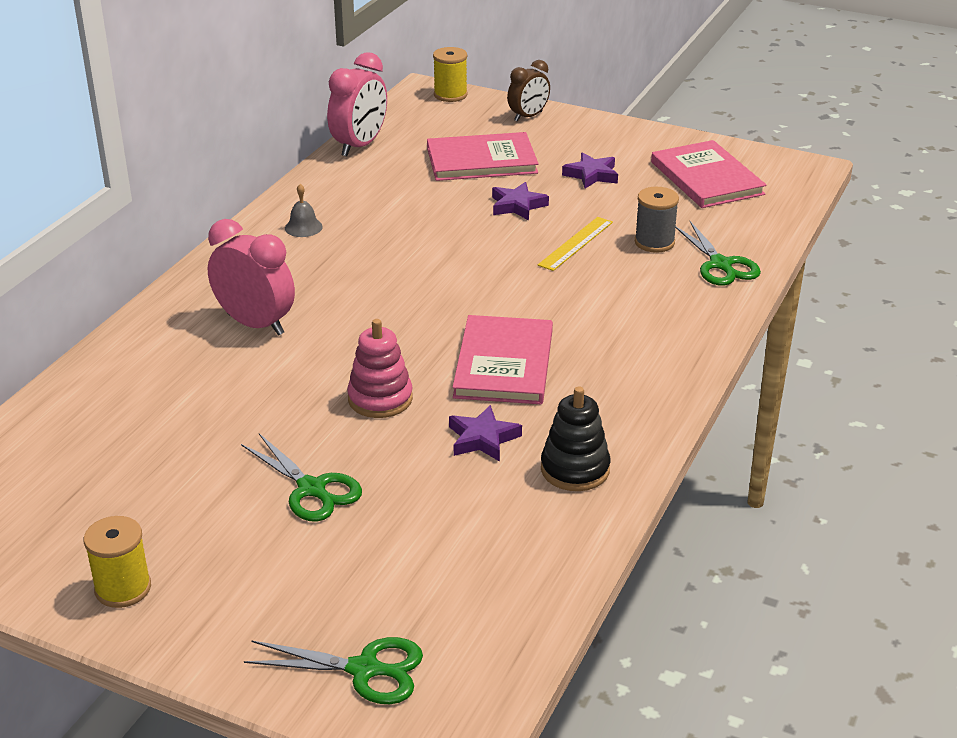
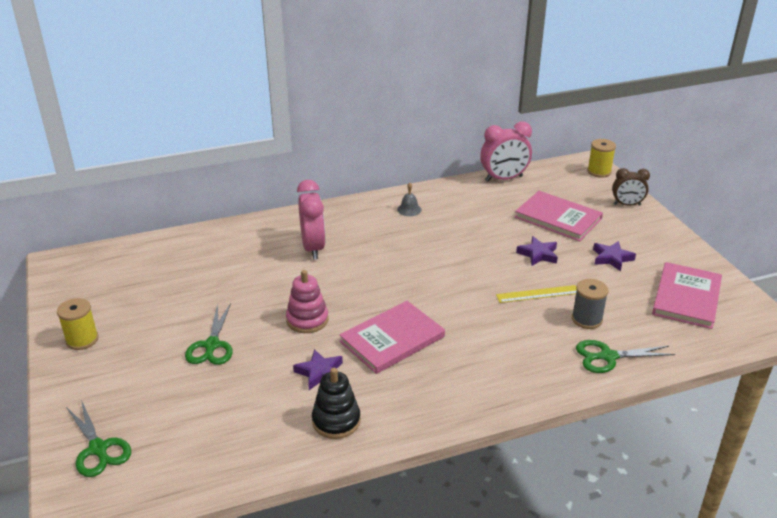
camera: 45 degrees right, 0 degrees up
(720, 264) = (608, 356): green scissors -> green scissors turned 60 degrees clockwise

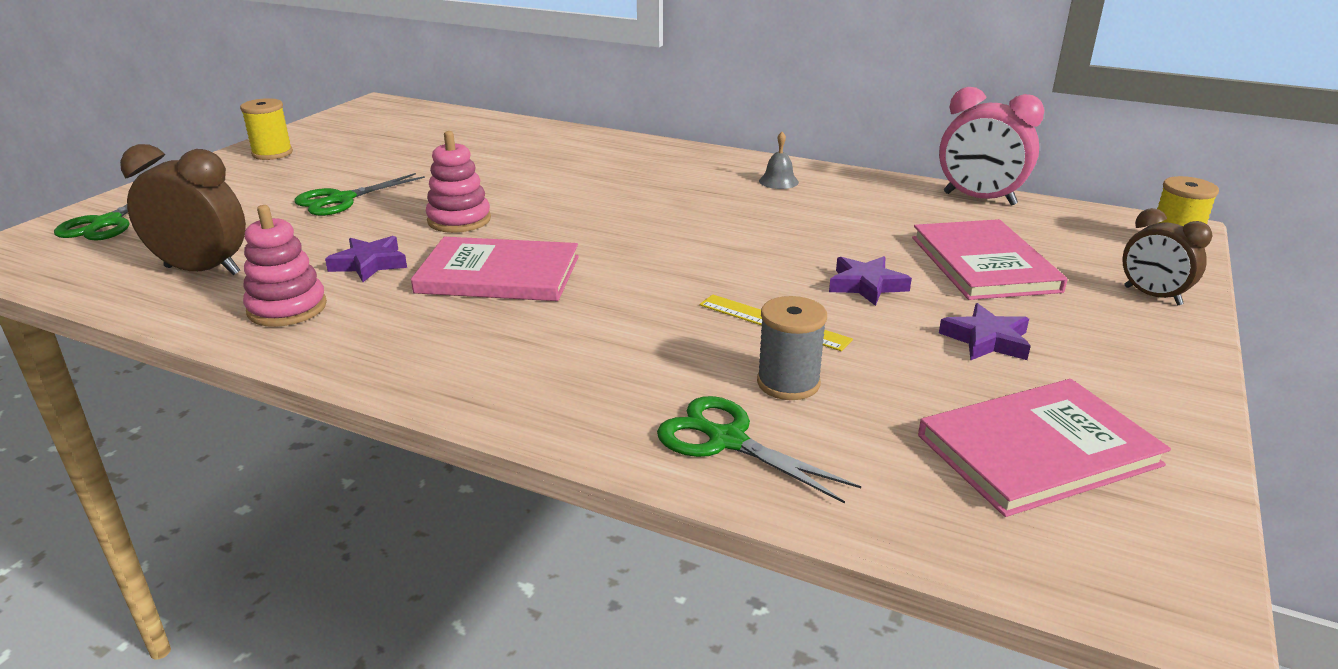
camera: 45 degrees right, 5 degrees down
(240, 433) = (202, 270): none -> brown clock
(313, 248) = (598, 171): pink clock -> none
(336, 421) = (287, 308): black stacking toy -> pink stacking toy

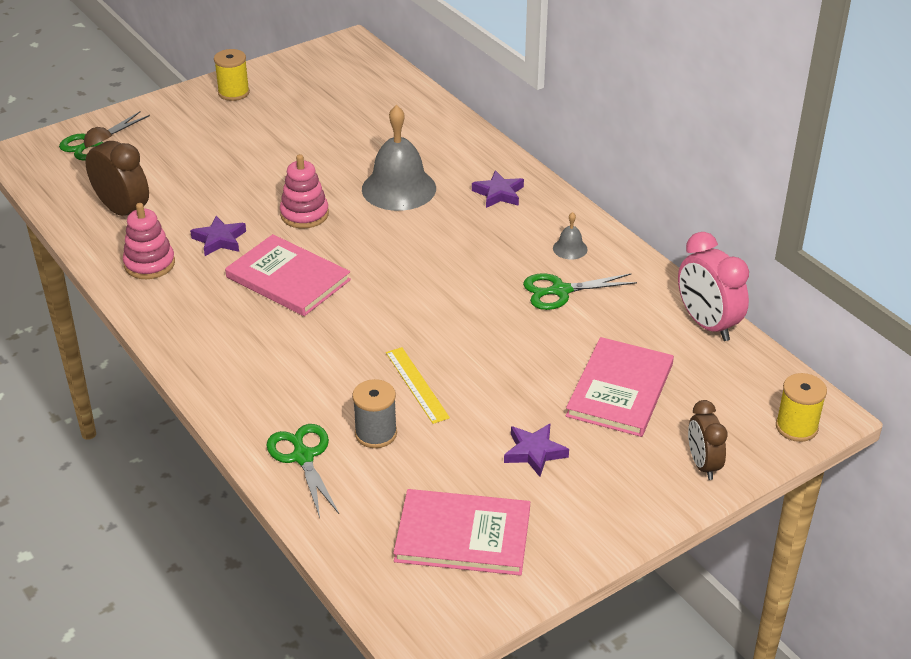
camera: 30 degrees right, 10 degrees up
(341, 199) = (245, 165): green scissors -> green scissors (560, 291)
(547, 180) = (399, 188): none -> grey bell
(866, 285) = (512, 377): purple star -> purple star (499, 193)

